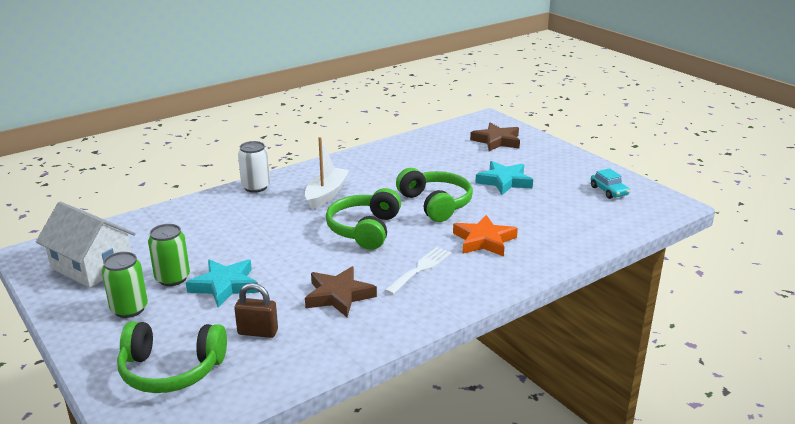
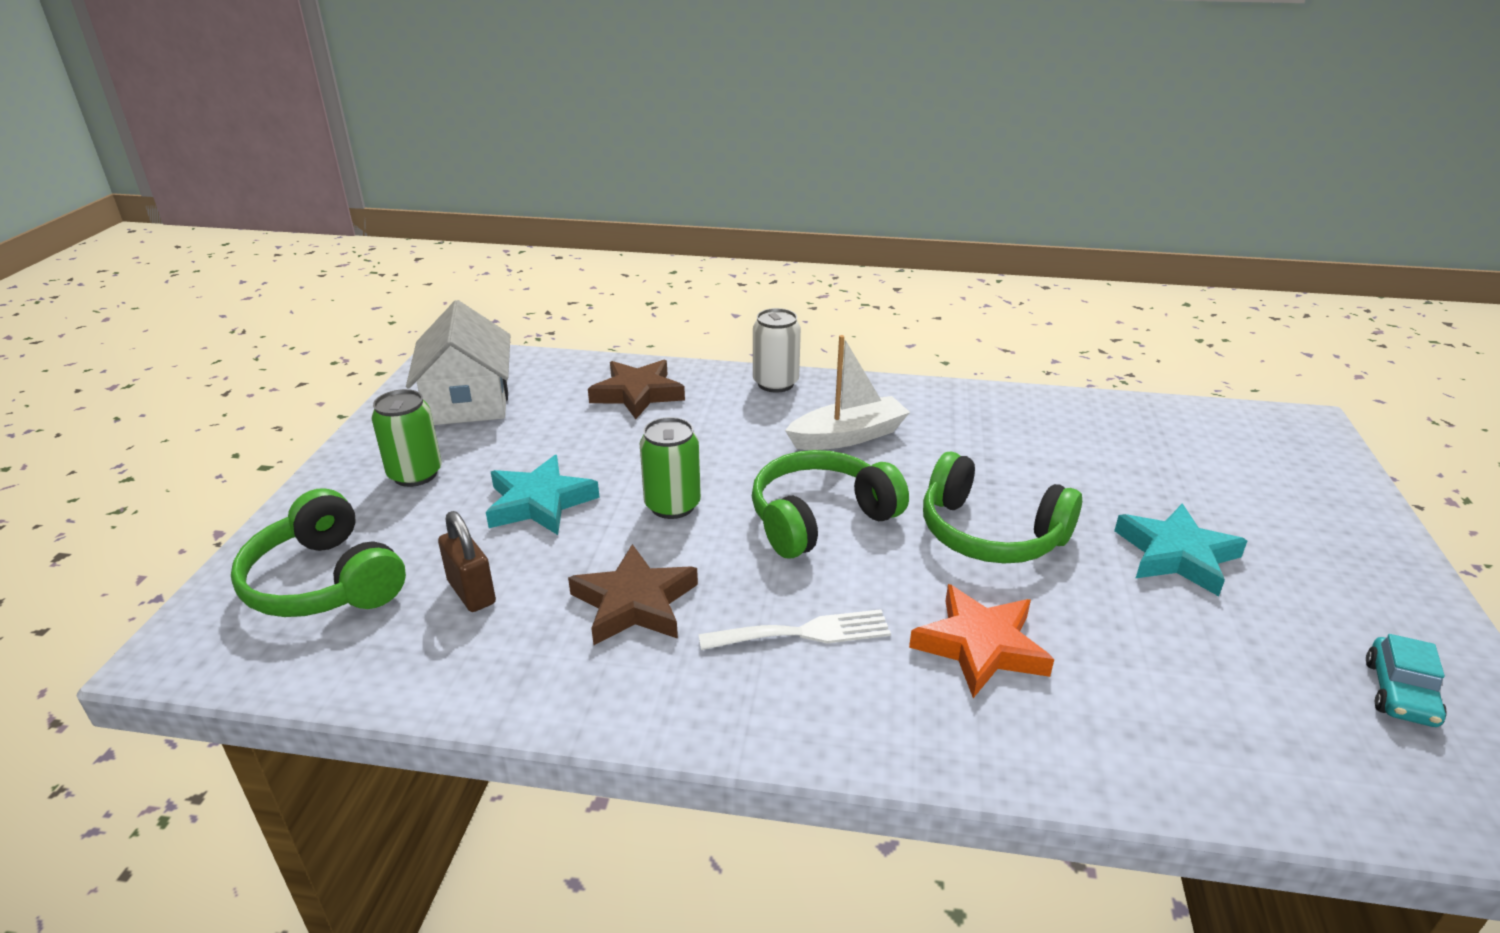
camera: 45 degrees right, 5 degrees up
(172, 278) = (509, 460): green can -> green can (672, 505)
(436, 204) = (990, 534): green headphones -> green headphones turned 105 degrees clockwise
(497, 141) = (1267, 473): brown star -> brown star (637, 394)

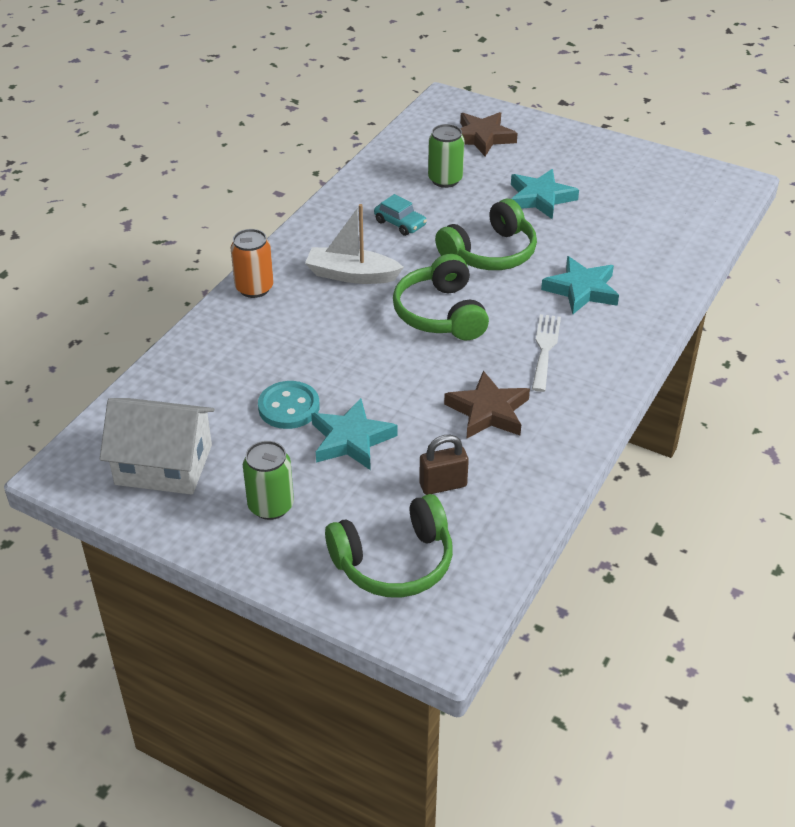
camera: 70 degrees left, 10 degrees up
(582, 449) = (289, 407): none -> turquoise button
(637, 394) = (221, 363): brown star -> brown star (482, 137)
(672, 505) = (391, 375): green can -> green can (445, 180)
(775, 383) = (254, 288): white can -> orange can
(848, 436) = (352, 275): white boat -> white boat turned 75 degrees counterclockwise
(980, 646) = (582, 290): orange star -> turquoise star
(1400, 693) = (660, 182): turquoise car -> turquoise car (400, 223)

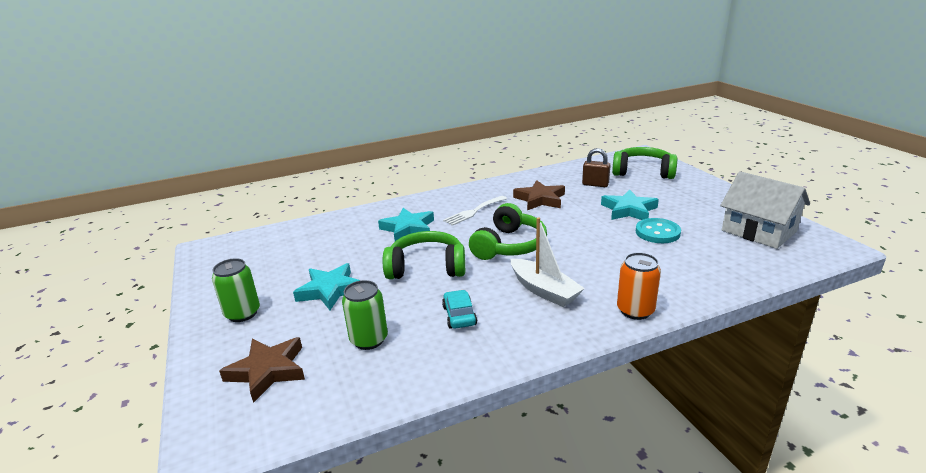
camera: 140 degrees left, 15 degrees down
(271, 506) = (695, 200): green can -> green can (242, 313)

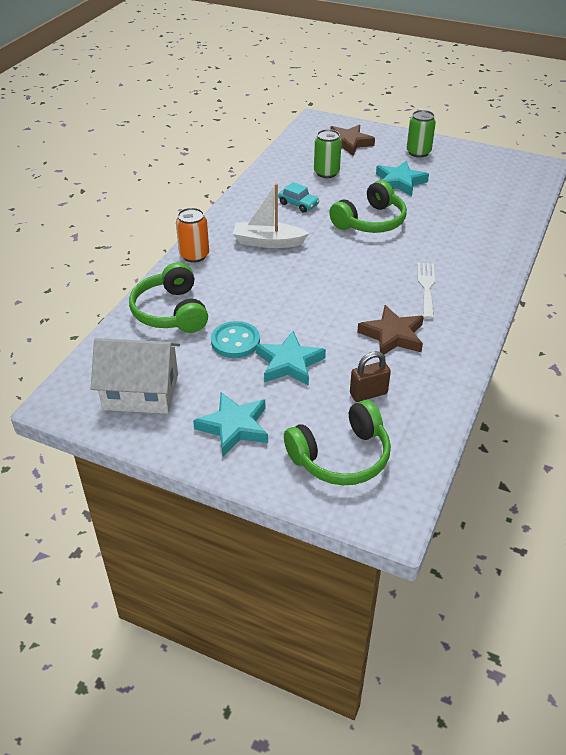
camera: 135 degrees right, 15 degrees up
(408, 228) = (445, 244): turquoise star -> turquoise star (234, 427)
(509, 245) = (341, 266): green headphones -> green headphones (171, 312)

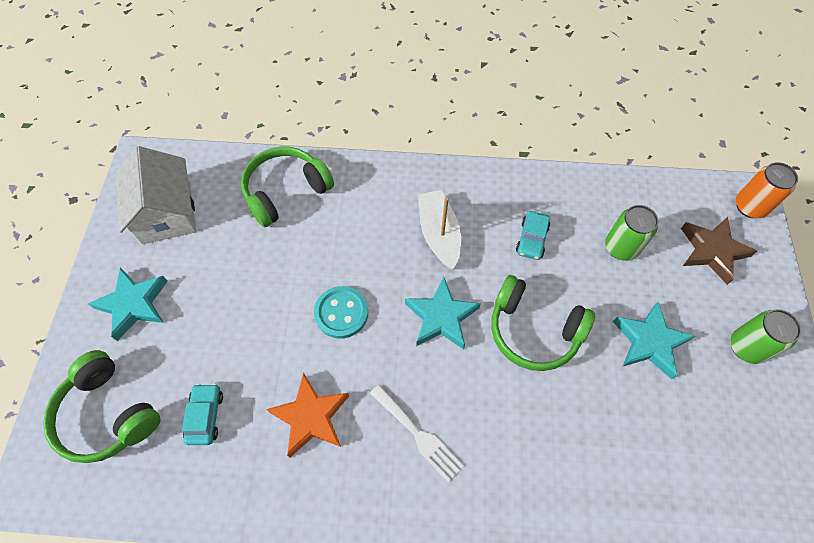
camera: 70 degrees right, 20 degrees up
(194, 255) = (385, 175): orange can -> orange can (750, 206)
(235, 341) = (256, 262): turquoise button -> turquoise button (341, 313)
(289, 363) = (235, 323): turquoise star -> turquoise star (441, 317)
(368, 393) = (205, 416): brown padlock -> turquoise car
(392, 335) = (311, 417): brown star -> orange star
(426, 287) = (418, 435): white fork -> white fork turned 60 degrees clockwise

